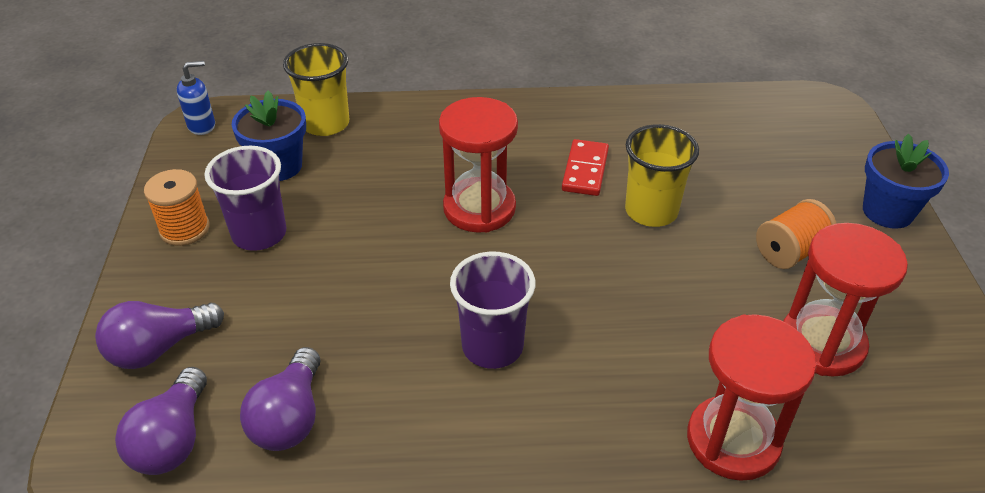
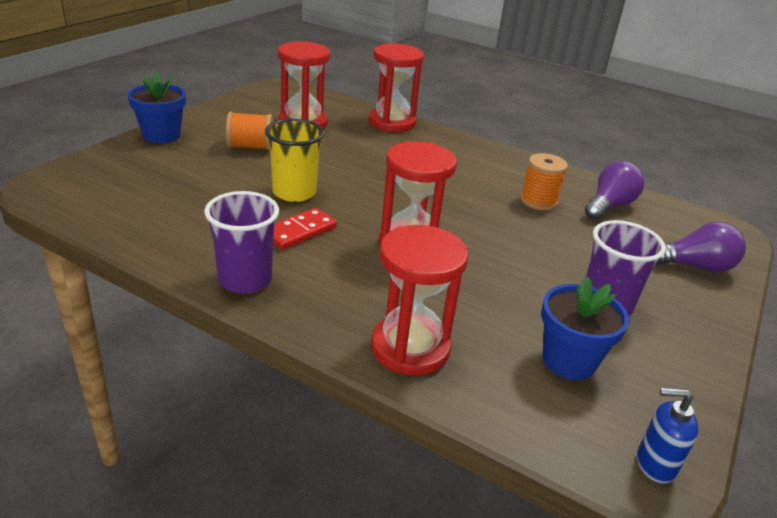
camera: 150 degrees left, 10 degrees down
(173, 439) = (682, 223): purple light bulb -> none
(184, 229) = (677, 340): orange spool -> orange spool (538, 201)
(326, 124) = (494, 387): yellow cup -> none
(401, 122) = (410, 348): none -> red hourglass
(492, 346) = (472, 185): purple cup -> purple cup (245, 280)

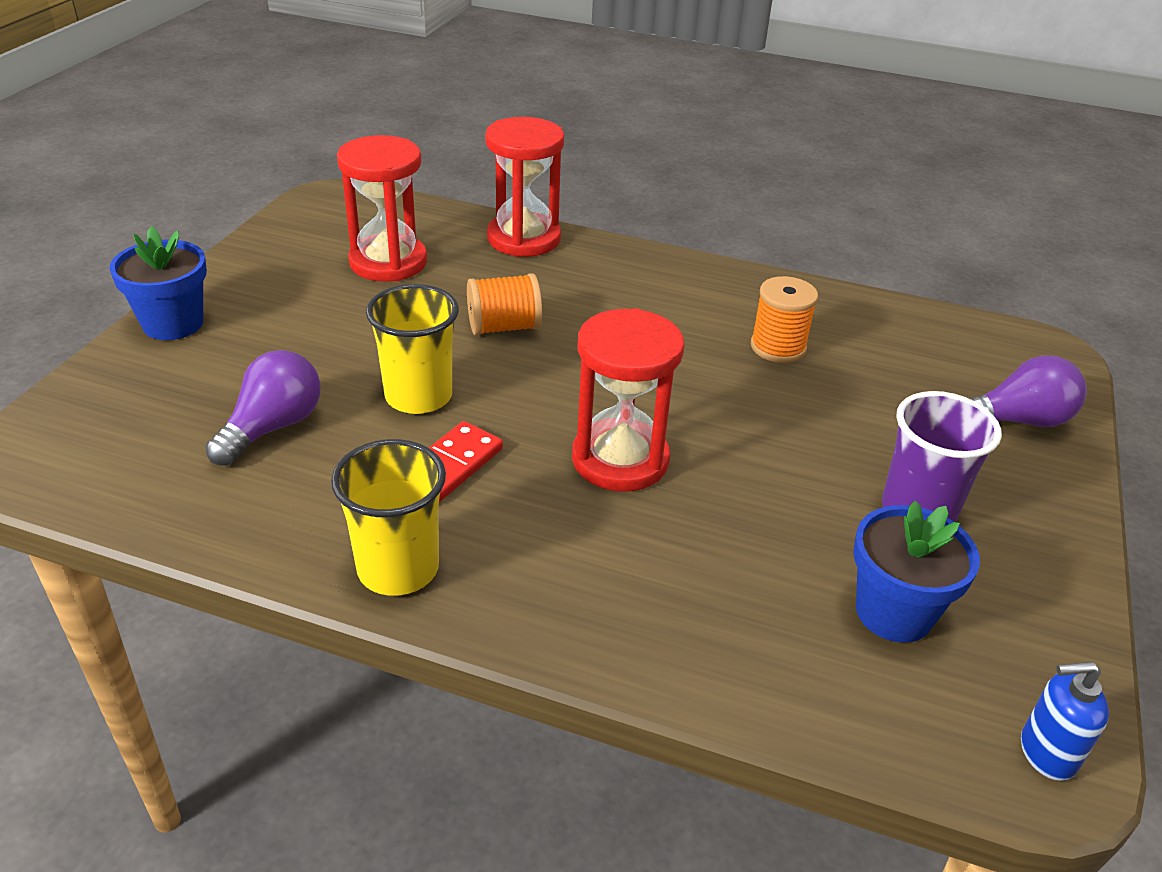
camera: 10 degrees left, 5 degrees up
(245, 280) = (398, 569): purple cup -> yellow cup
(250, 147) = (322, 322): orange spool -> orange spool (504, 327)
(410, 348) = (674, 637): red hourglass -> none
(609, 206) = (877, 337): purple light bulb -> purple light bulb (272, 427)

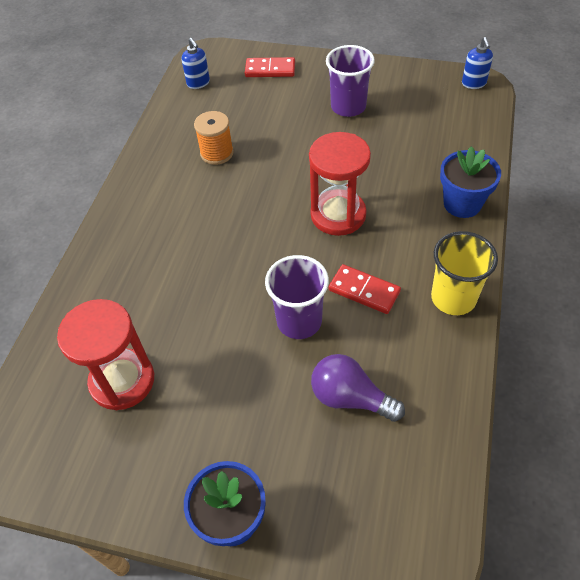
camera: 90 degrees left, 15 degrees up
(418, 396) = (299, 321): yellow cup -> purple cup
(504, 327) = (211, 288): orange spool -> none
(524, 239) = (83, 294): red hourglass -> none
(893, 612) = (417, 118): blue flower pot -> blue flower pot (462, 204)
(958, 338) = (198, 83): none -> blue soap dispenser
(1017, 420) = (270, 70): purple light bulb -> red domino

